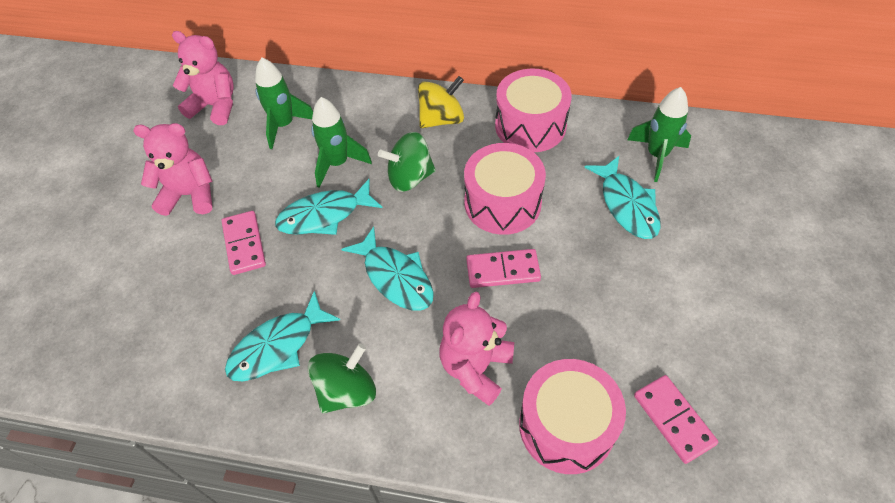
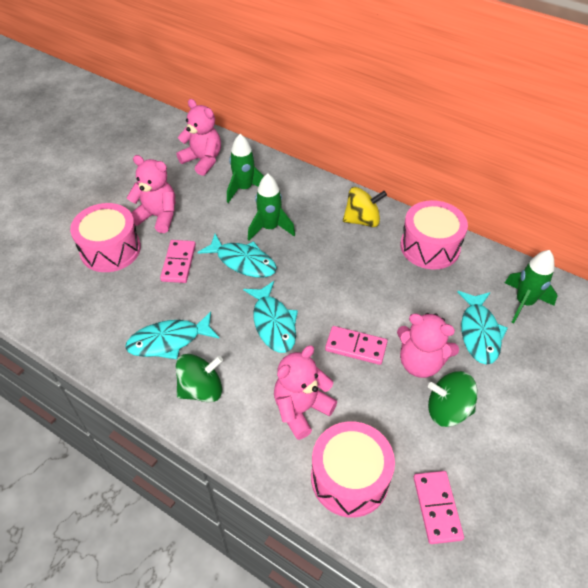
camera: 20 degrees right, 5 degrees down
(324, 215) = (243, 262): turquoise fish -> turquoise fish turned 150 degrees counterclockwise
(409, 177) = (318, 255): green spinning top -> green spinning top (448, 410)
(502, 203) = (379, 297): pink drum -> pink drum (110, 249)
(581, 262) = (420, 362): none -> pink teddy bear

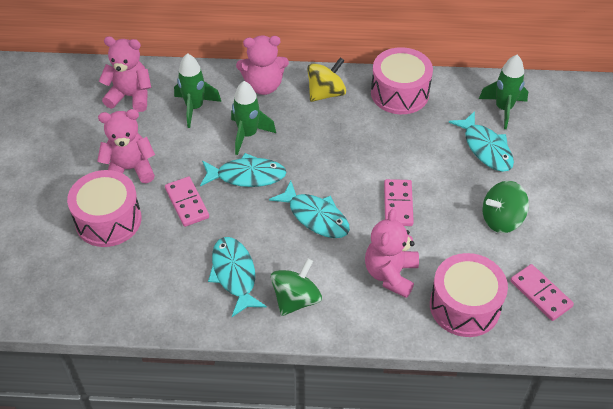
camera: 30 degrees left, 0 degrees up
(169, 341) = (234, 274): turquoise fish -> turquoise fish turned 120 degrees clockwise
(356, 347) = (398, 204): pink domino -> pink domino turned 75 degrees counterclockwise
(420, 362) = (457, 193): pink teddy bear -> pink teddy bear (263, 86)

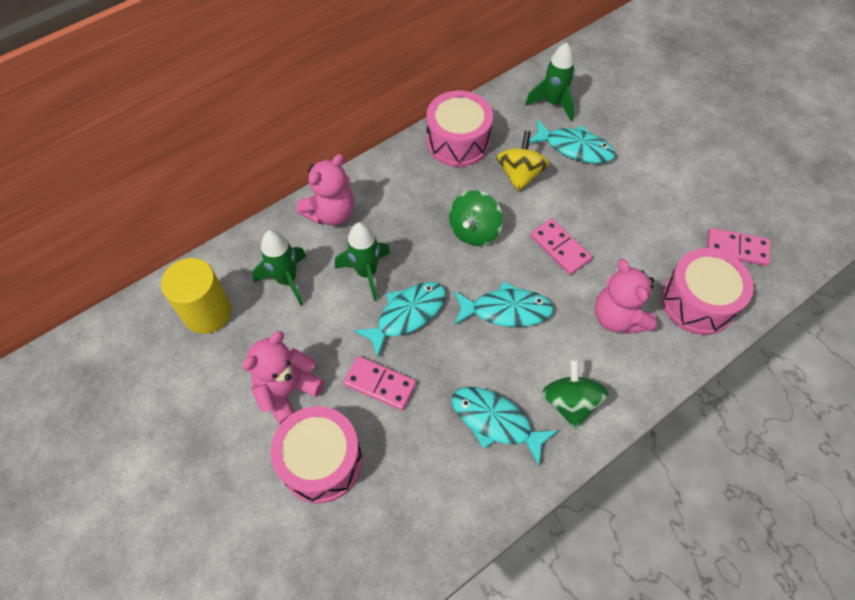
camera: 40 degrees left, 10 degrees up
(130, 96) = (207, 312): pink teddy bear -> yellow cylinder
(326, 93) = (395, 183): yellow spinning top -> yellow spinning top (520, 175)
(501, 219) = (648, 204): green spinning top -> green spinning top (474, 231)

